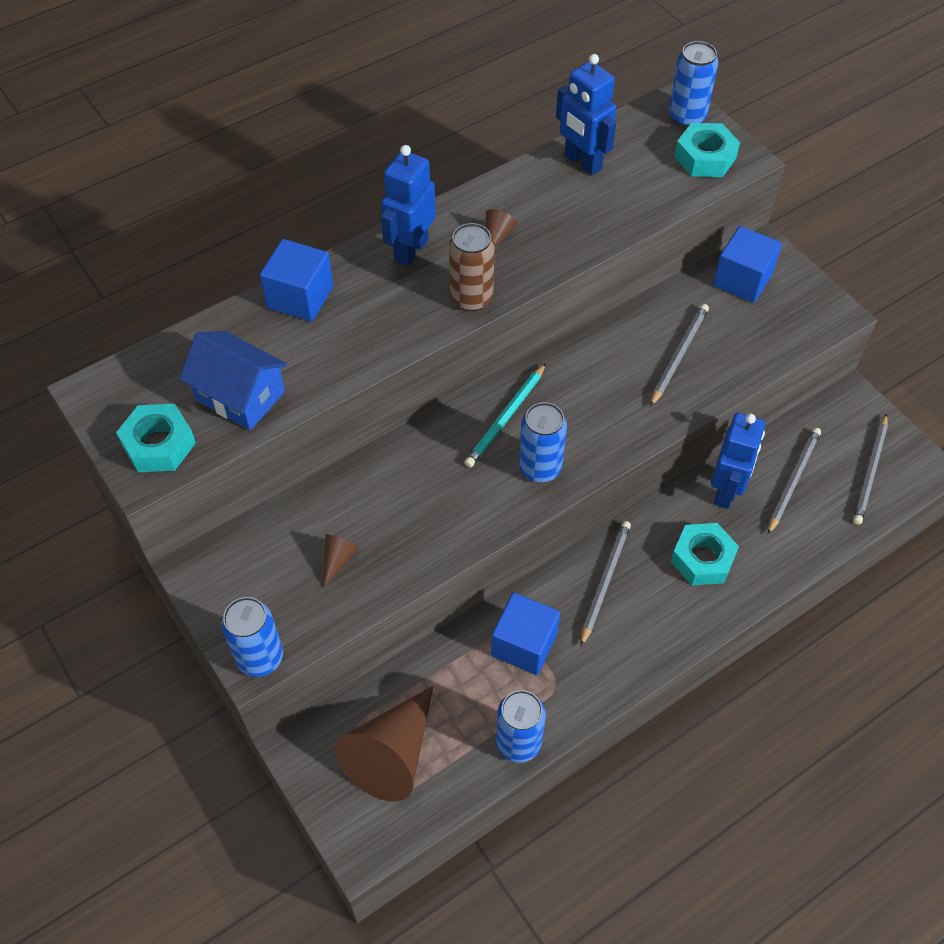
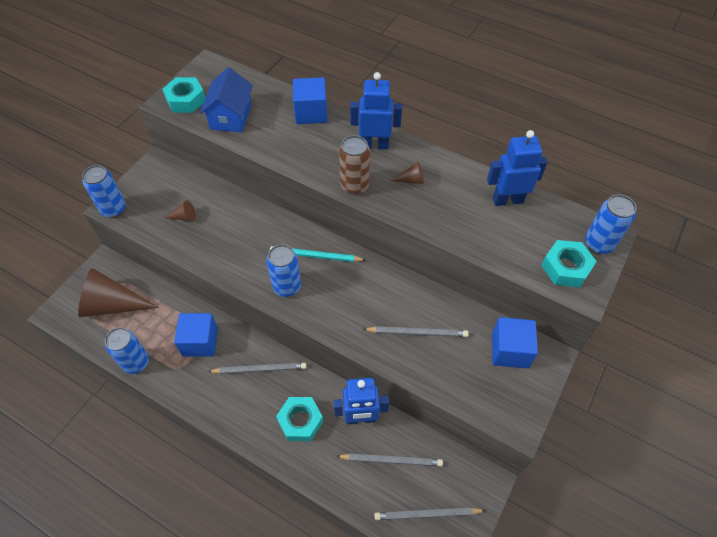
camera: 65 degrees right, 0 degrees up
(582, 162) = (507, 200): blue robot -> blue robot turned 60 degrees clockwise

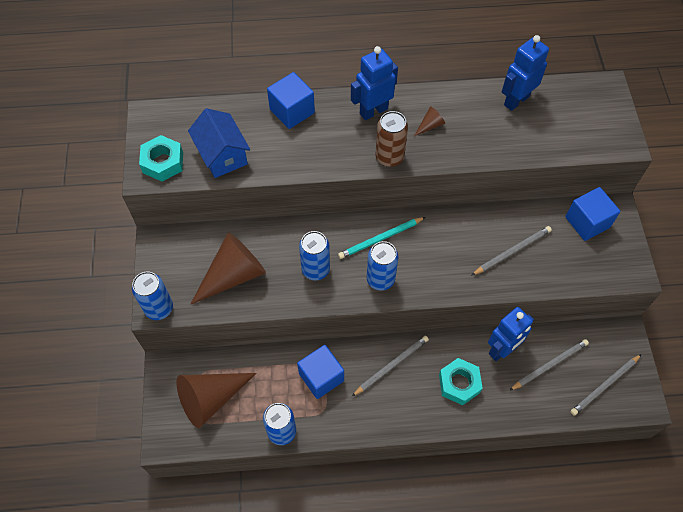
camera: 35 degrees left, 5 degrees up
(184, 217) = (234, 275): brown cone -> brown cone, size x2.36
(566, 268) = (599, 132): turquoise nut -> none
(598, 244) = (606, 99): blue can -> blue can (315, 269)

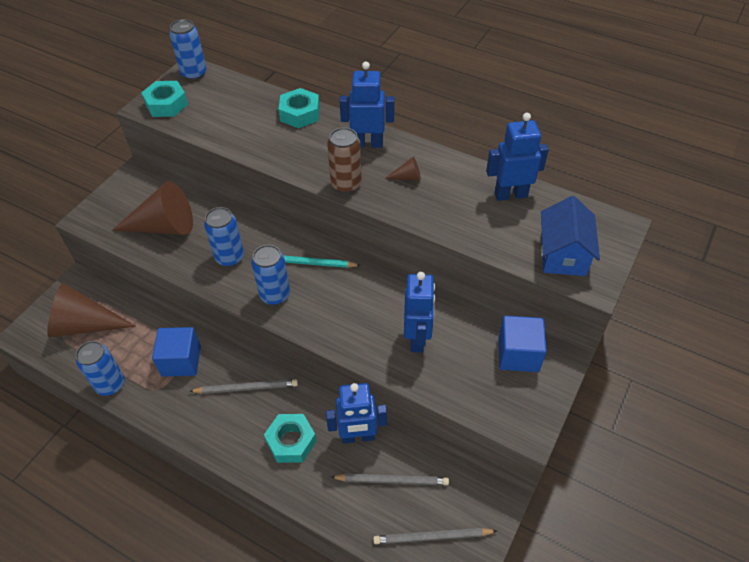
camera: 35 degrees right, 10 degrees down
(159, 308) = (88, 220): blue can -> blue can (194, 73)
(222, 155) = (214, 119): blue house -> blue house (563, 254)
(292, 111) = (300, 114): blue cube -> turquoise nut
(512, 251) = (417, 338): grey pencil -> blue robot

